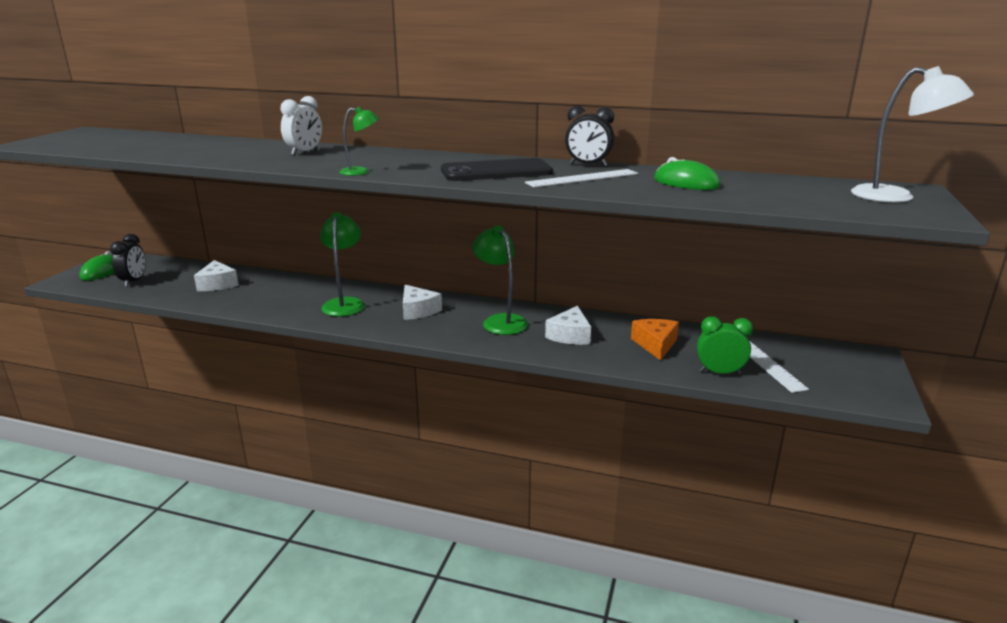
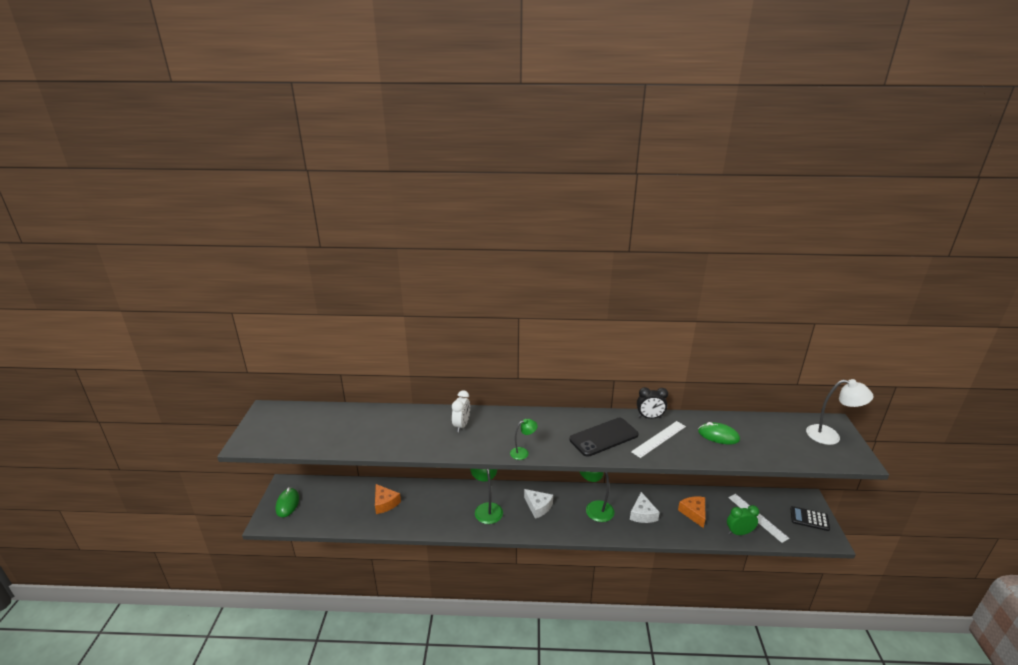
camera: 15 degrees left, 5 degrees up
(134, 281) = (321, 511): black clock -> none
(217, 284) = (385, 503): white cheese -> orange cheese
(861, 375) = (809, 519): none -> black calculator

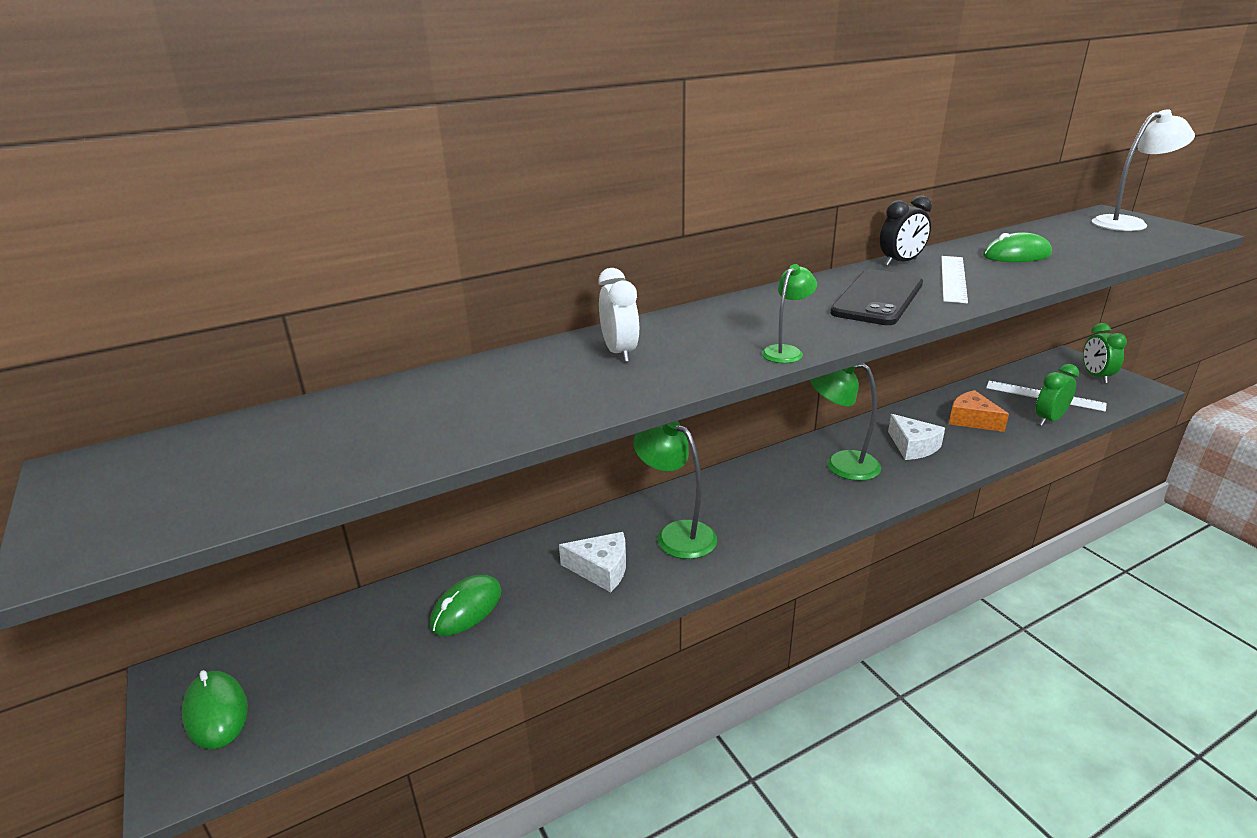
camera: 30 degrees left, 0 degrees up
(385, 503) = (466, 608): orange cheese -> green mouse
(538, 507) = (757, 497): white cheese -> white cheese (601, 569)
(809, 519) = (1096, 376): black calculator -> green clock

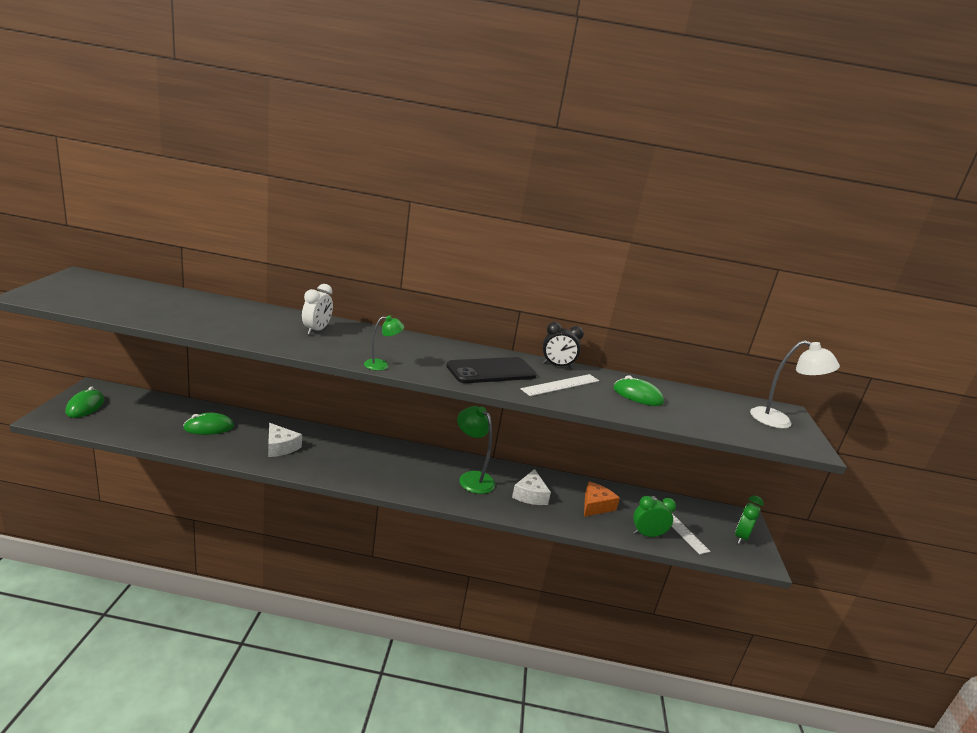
camera: 30 degrees right, 5 degrees down
(676, 534) = (335, 455): green lamp -> none
(972, 420) = (595, 505): orange cheese -> orange cheese turned 45 degrees clockwise

